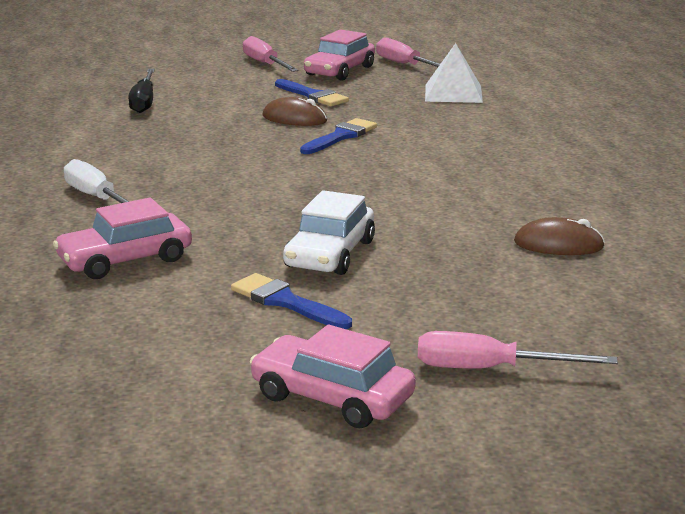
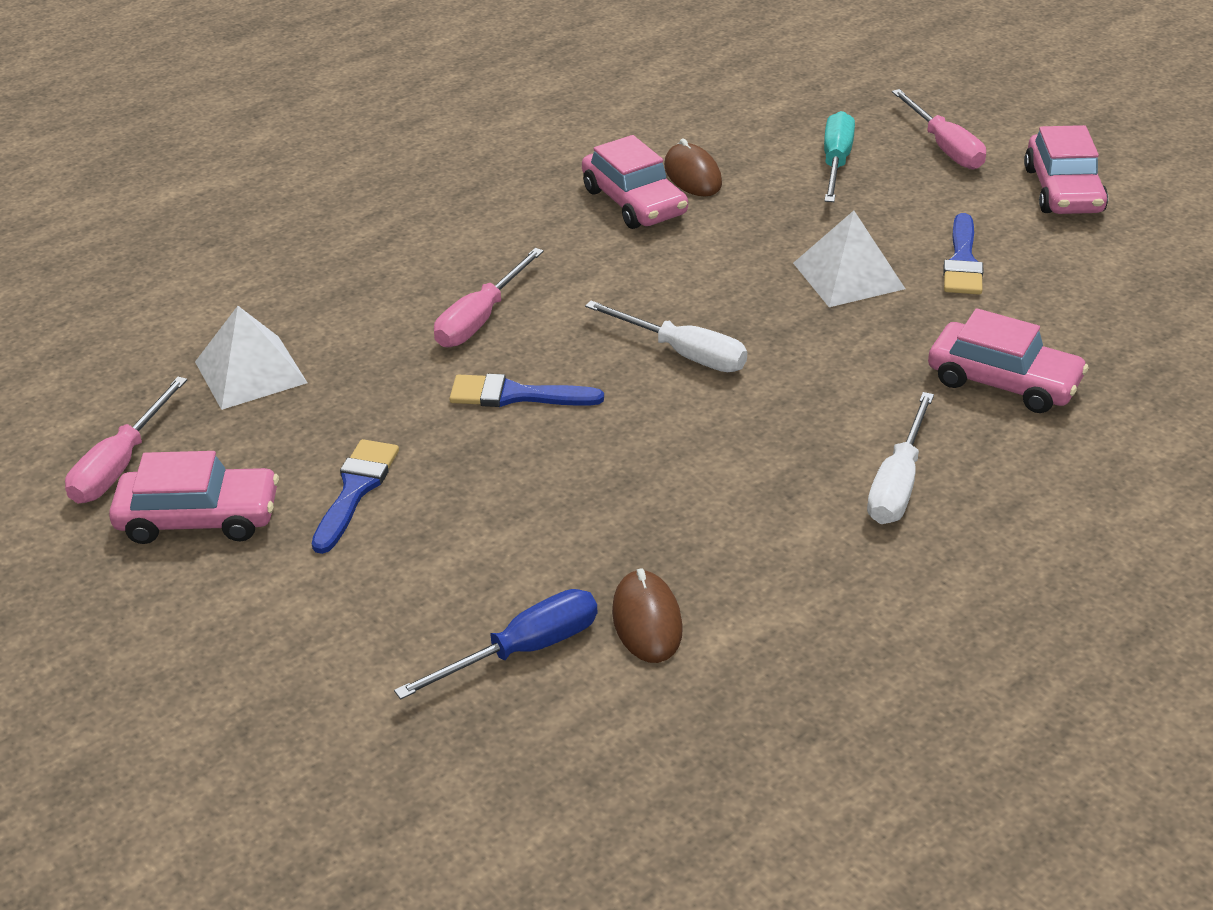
camera: 120 degrees left, 15 degrees up
(144, 102) = (523, 651): black screwdriver -> blue screwdriver
(265, 64) = (208, 619): pink screwdriver -> pink screwdriver (480, 319)
(294, 118) = (476, 462): brown mouse -> brown mouse (647, 621)
(315, 182) = (683, 354): none -> white screwdriver
(330, 254) = (848, 276): white car -> white pyramid
(517, 307) = (836, 162): none -> turquoise screwdriver
(537, 215) = (634, 202): none -> pink car

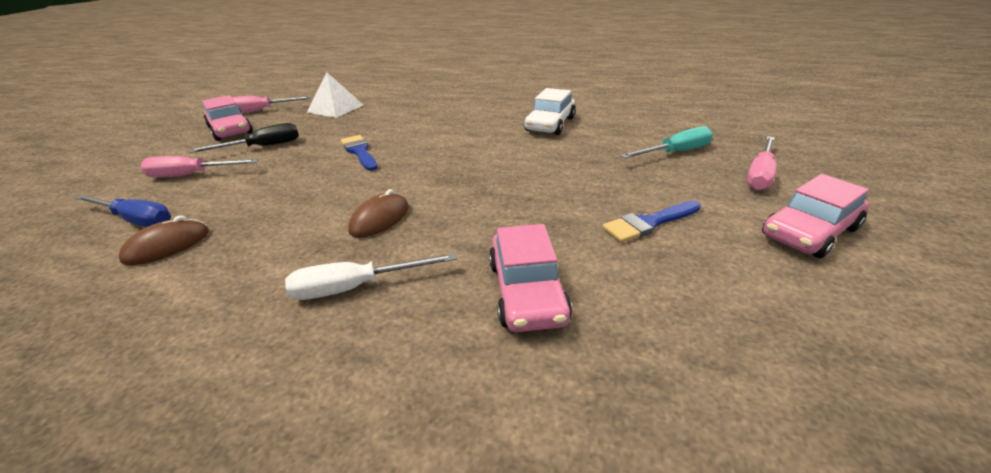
camera: 55 degrees right, 5 degrees down
(355, 490) = (262, 147): blue brush -> black screwdriver
(480, 319) = (413, 128): pink screwdriver -> pink screwdriver (191, 175)
(634, 202) = (550, 124): pink car -> white car
(683, 354) = (434, 175): white screwdriver -> none
(692, 175) = (595, 127): brown mouse -> brown mouse (380, 219)
(848, 276) = (570, 192): white pyramid -> none

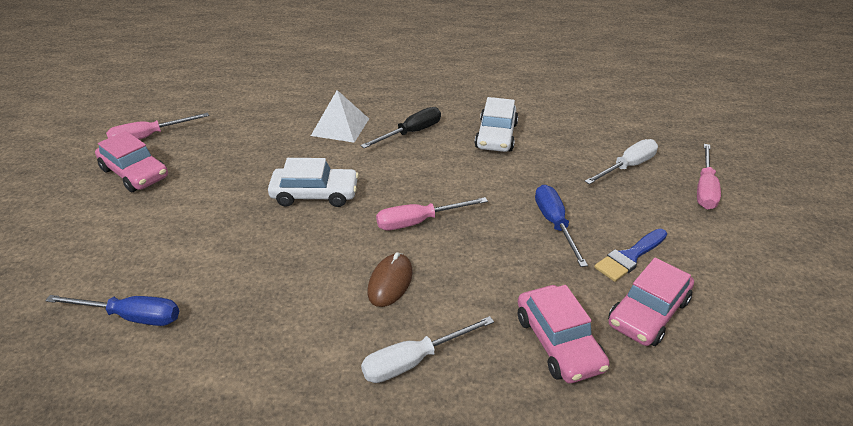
camera: 15 degrees left, 5 degrees up
(167, 246) = (195, 343): brown mouse -> none
(191, 175) = (143, 247): pink screwdriver -> pink screwdriver (418, 222)
(262, 147) = (196, 197): black screwdriver -> black screwdriver (411, 133)
(335, 108) = (242, 126): white pyramid -> white pyramid (340, 127)
(359, 152) = (315, 194): blue brush -> white car
(575, 189) = (554, 224): none -> blue screwdriver
(675, 152) = (627, 167): turquoise screwdriver -> white screwdriver
(809, 232) = (753, 251): pink car -> pink car (648, 312)

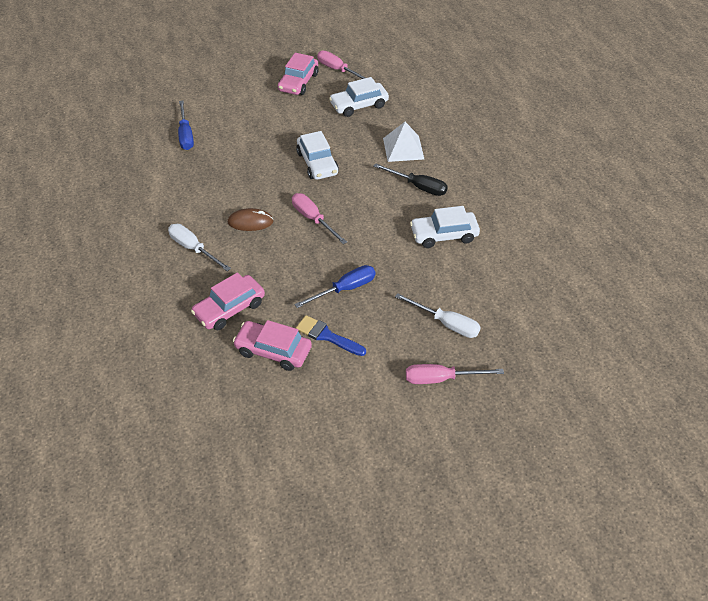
camera: 70 degrees right, 10 degrees up
(234, 138) = (359, 105): none -> white car

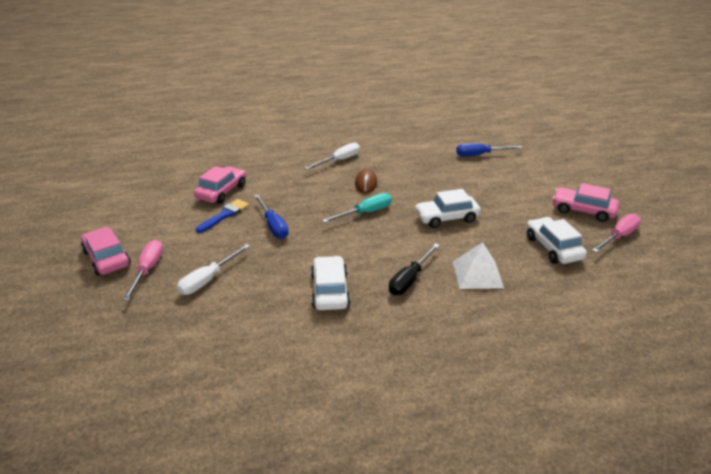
camera: 95 degrees right, 15 degrees down
(229, 308) = (271, 175): pink car -> pink car (107, 258)
(313, 219) = (365, 213): pink screwdriver -> turquoise screwdriver

